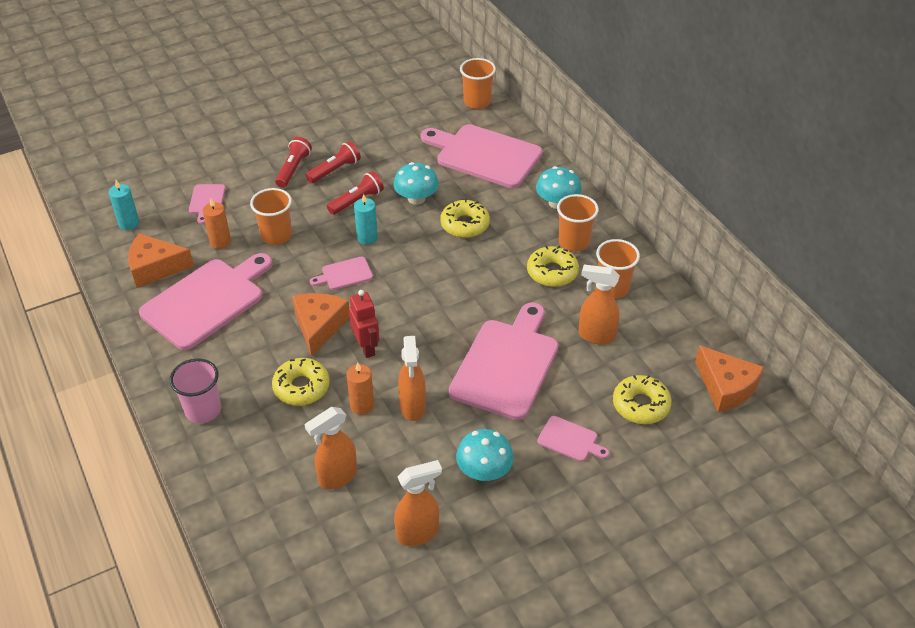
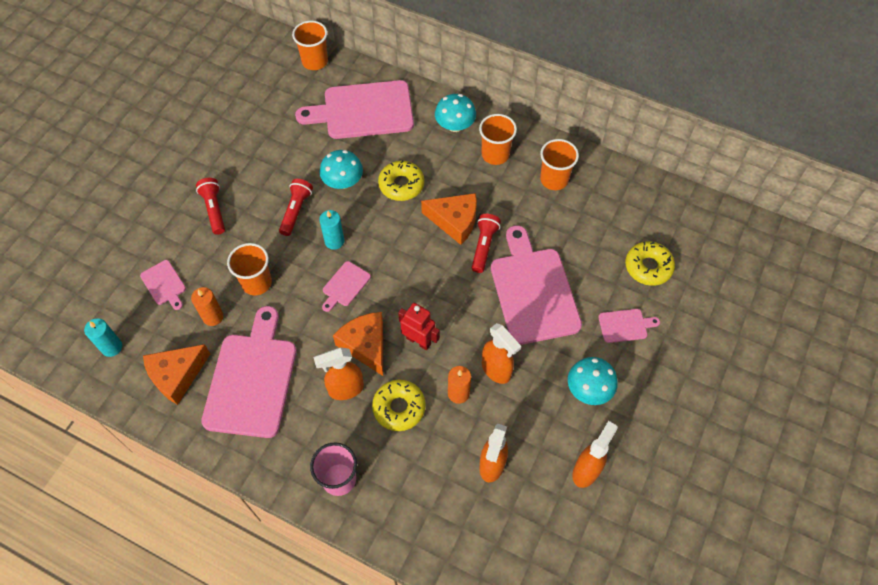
camera: 35 degrees left, 15 degrees up
(335, 170) = (251, 191): red flashlight -> red flashlight (484, 246)
(552, 272) = (501, 191): yellow donut -> none
(596, 336) = (574, 227): orange spray bottle -> orange spray bottle (345, 389)
(725, 387) = (689, 218): orange cheese -> orange cheese (454, 221)

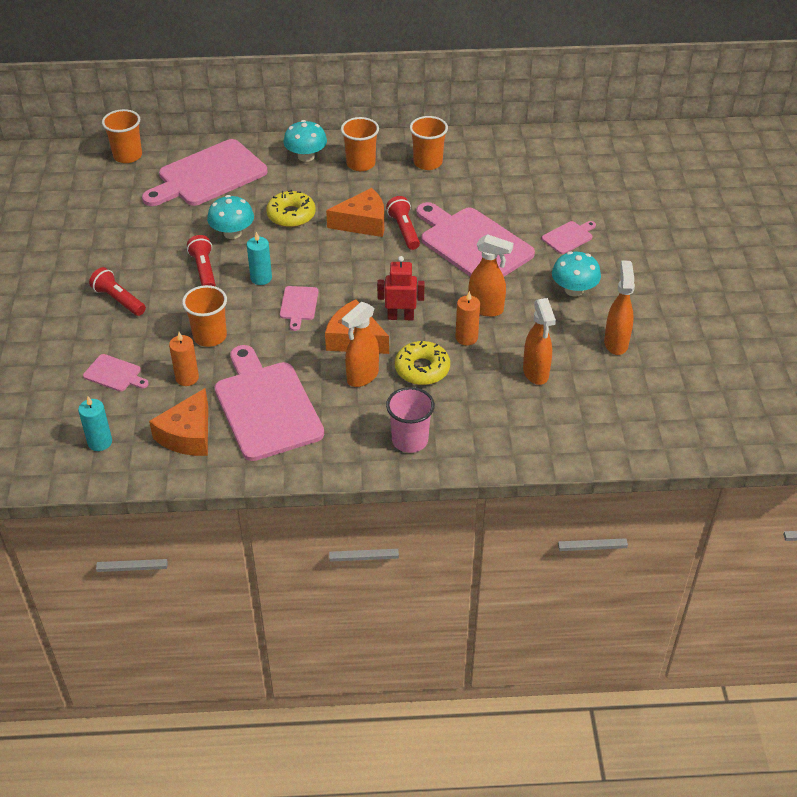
camera: 30 degrees left, 15 degrees down
(648, 267) = (556, 192): yellow donut -> none

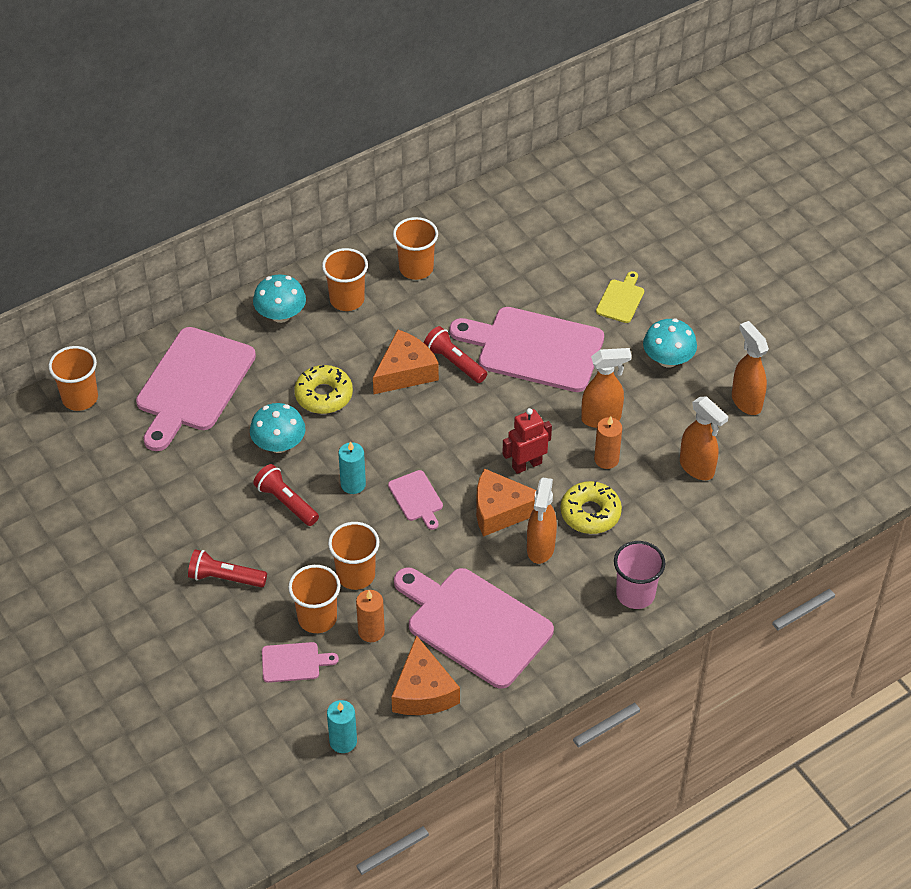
camera: 30 degrees left, 5 degrees up
(157, 352) = (317, 618): none -> orange cup
(569, 237) = (621, 299): pink cutting board -> yellow cutting board

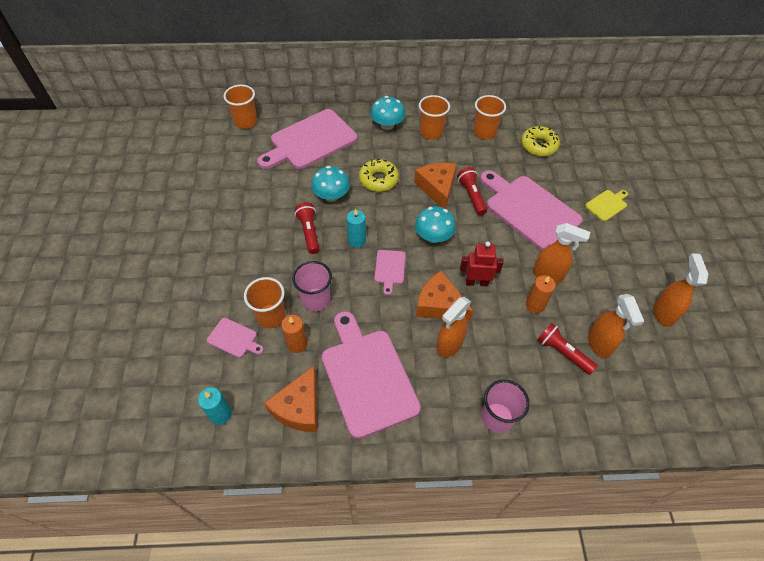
camera: 30 degrees right, 5 degrees up
(225, 578) = (238, 260): red flashlight -> red flashlight (562, 352)
(356, 575) = (316, 300): orange cup -> pink cup
(405, 372) = (437, 188): orange cheese -> orange cheese turned 90 degrees counterclockwise
(590, 513) = (500, 338): yellow donut -> yellow donut (538, 145)
(668, 359) = (619, 257): turquoise mushroom -> turquoise mushroom (433, 236)

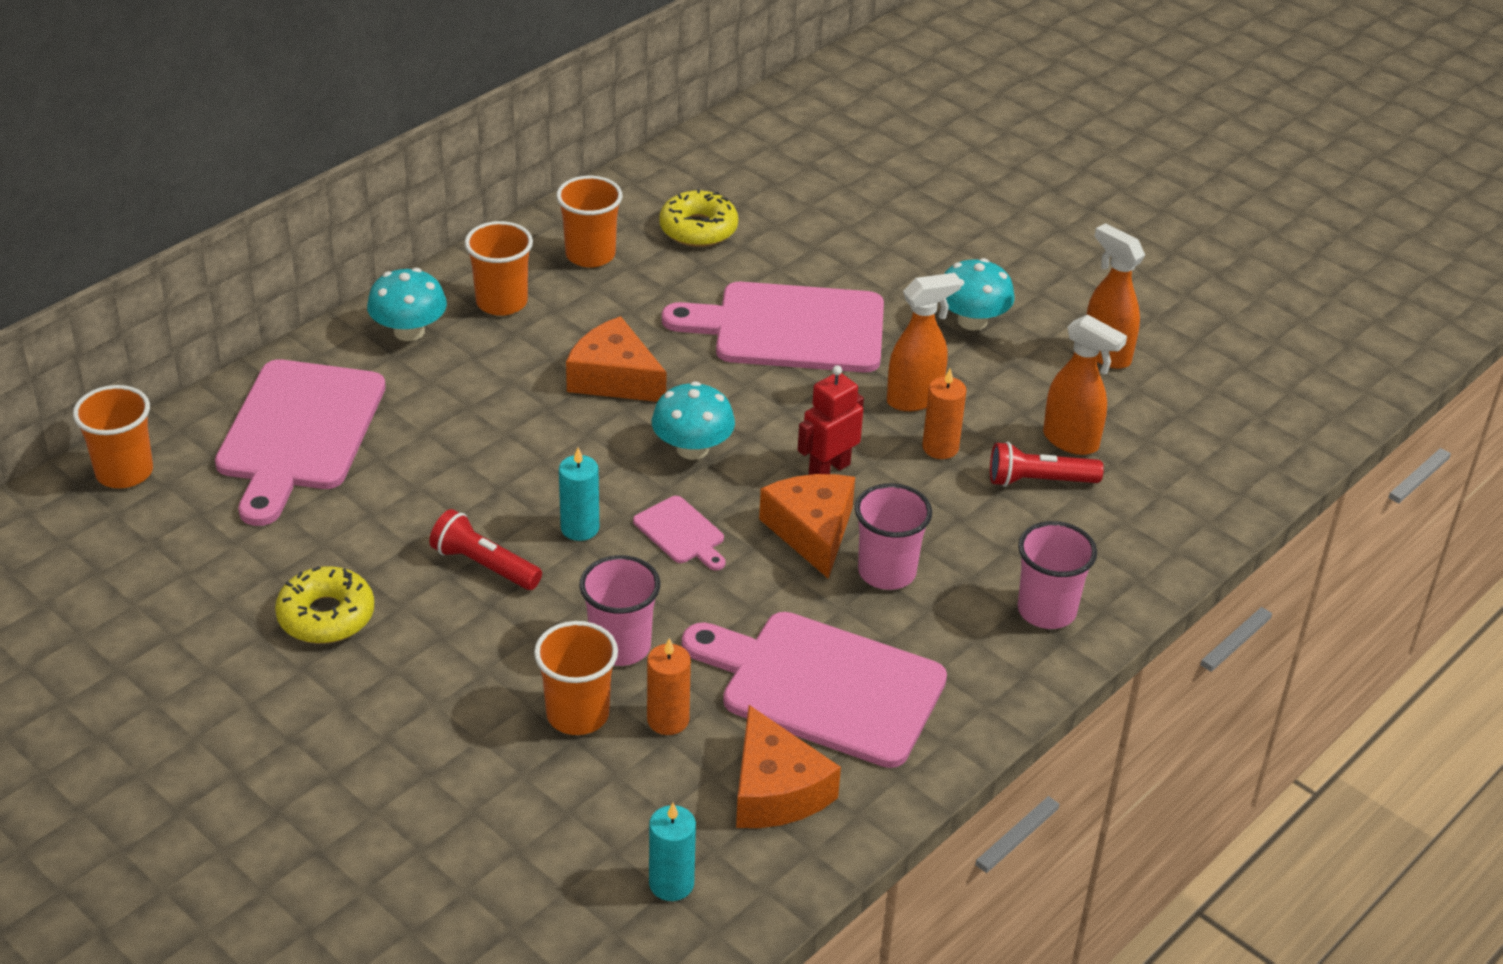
camera: 45 degrees left, 15 degrees down
(234, 338) = (558, 782): pink cutting board -> none
(331, 196) = (451, 491): turquoise mushroom -> turquoise mushroom (972, 321)
(378, 180) = (502, 421): yellow donut -> yellow donut (326, 616)
(439, 305) = (812, 531): orange cheese -> orange cheese turned 90 degrees clockwise
(449, 345) = (887, 572): orange spray bottle -> pink cup
(471, 196) = (681, 358): red flashlight -> none
(607, 205) = (889, 258): yellow cutting board -> none

